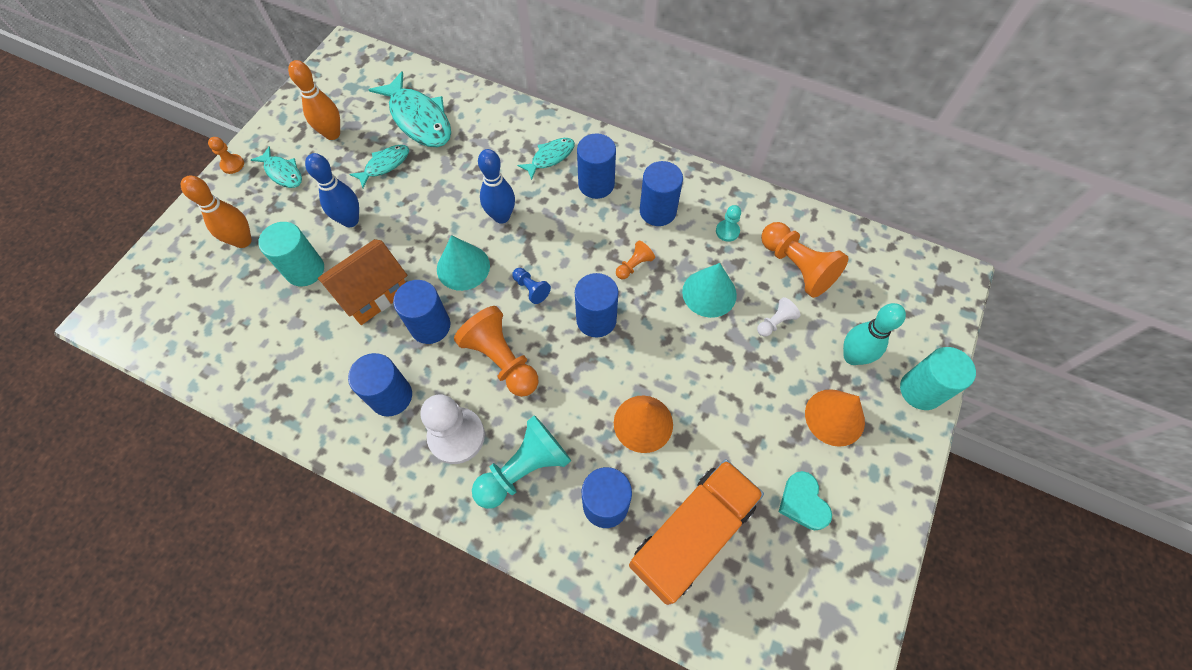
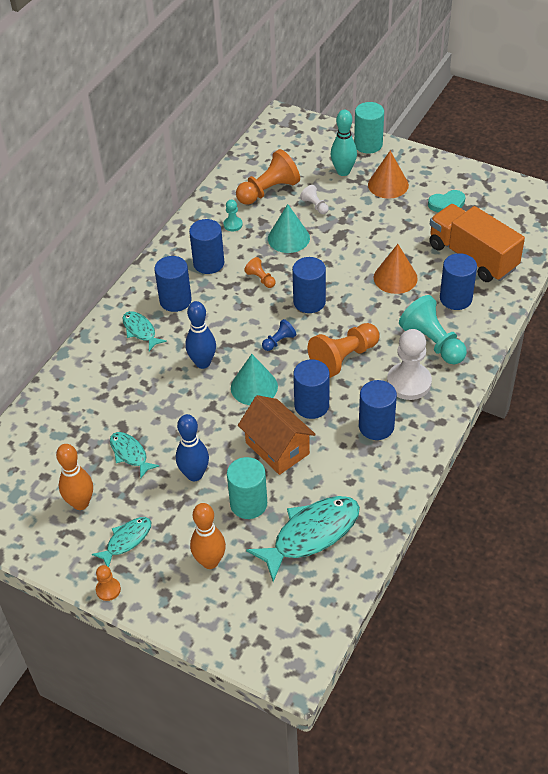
camera: 85 degrees left, 15 degrees down
(419, 119) = (74, 431): turquoise fish -> turquoise fish (311, 534)

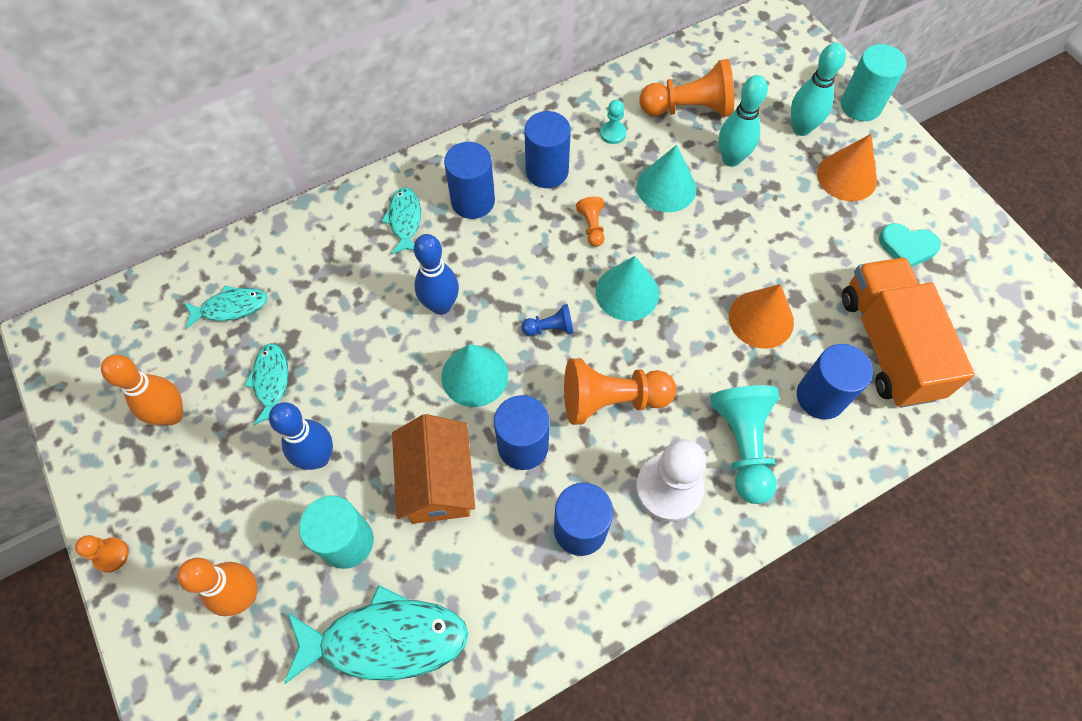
camera: 30 degrees right, 15 degrees up
(126, 540) = (180, 500): turquoise fish -> turquoise fish (231, 307)
(309, 302) = (627, 292): blue cylinder -> turquoise cone
(315, 206) = (731, 159): white pawn -> turquoise bowling pin

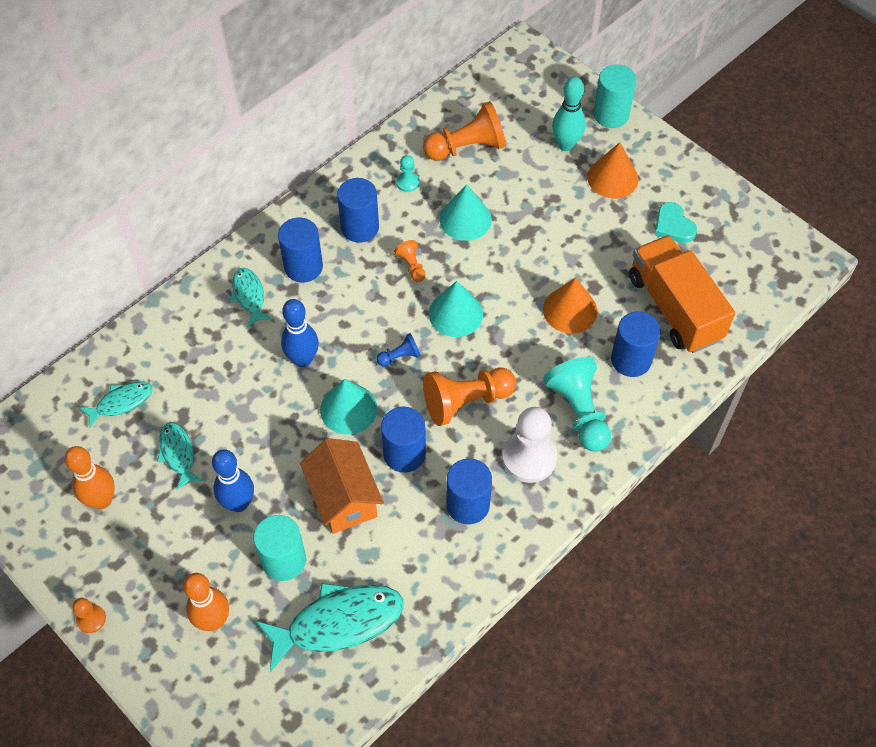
camera: 15 degrees left, 5 degrees down
(731, 159) = (513, 183): turquoise bowling pin -> none
(907, 247) = (673, 226): turquoise heart -> turquoise heart turned 60 degrees clockwise

